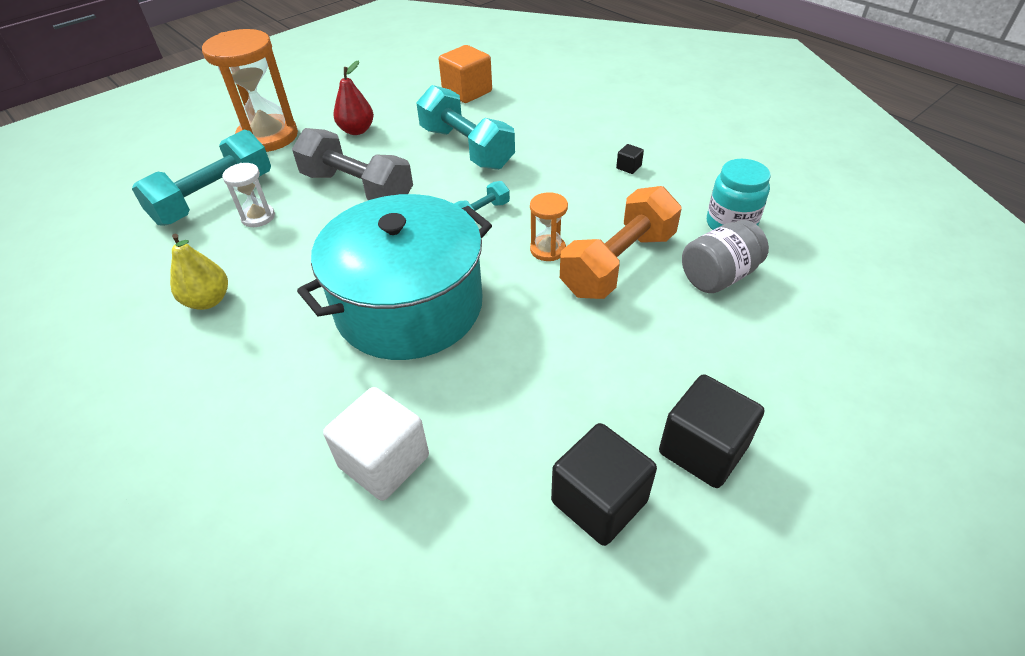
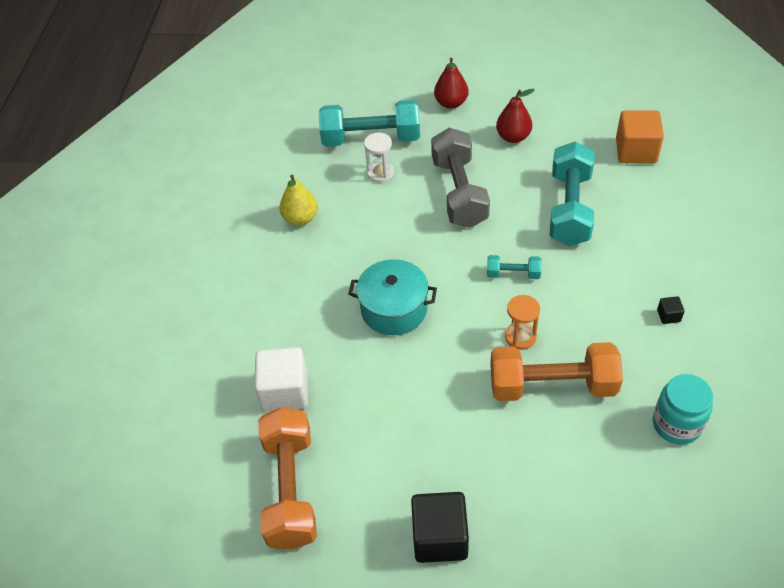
camera: 50 degrees right, 5 degrees up
(268, 137) = (451, 103): orange hourglass -> red pear
(409, 306) = (394, 309): turquoise pot -> turquoise pot, size x0.58
(511, 548) = (290, 489): none -> orange dumbbell
(599, 501) = (354, 508): black cube -> none
(718, 276) = (606, 452): grey jar -> none

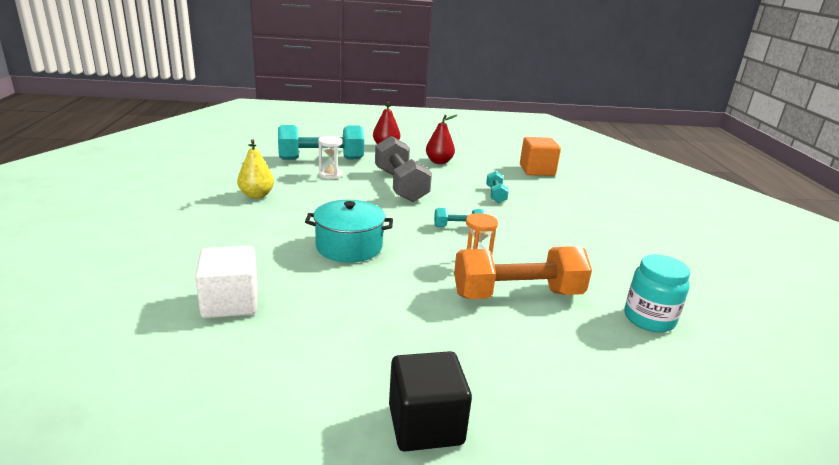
camera: 15 degrees left, 25 degrees down
(290, 489) = (229, 385): orange dumbbell -> none
(569, 208) = (495, 195): turquoise dumbbell -> turquoise dumbbell, size x0.48
(668, 316) = (604, 251): black cube -> none

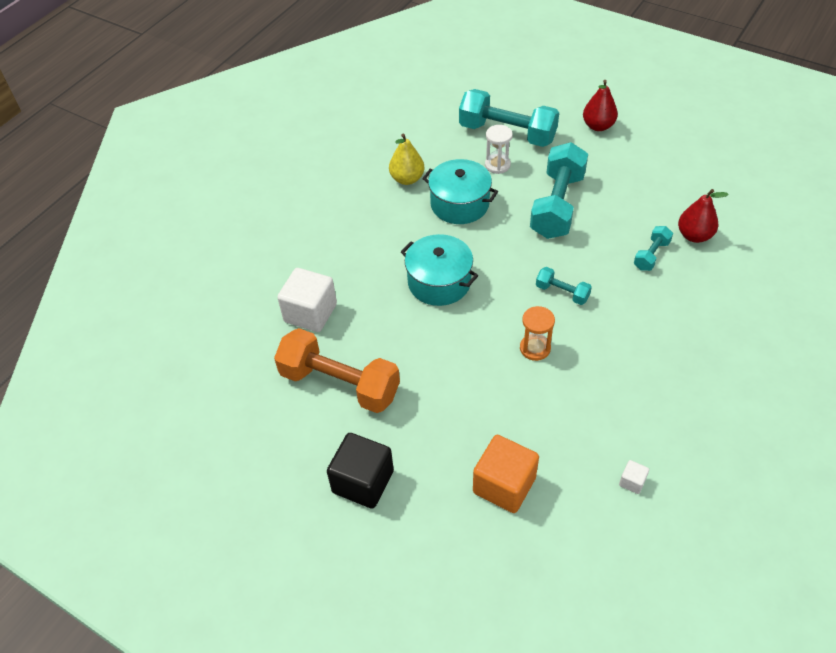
camera: 40 degrees right, 25 degrees up
(320, 199) = (459, 204): none -> turquoise pot
(400, 185) = (557, 205): grey dumbbell -> turquoise dumbbell
(439, 162) = (637, 174): red pear -> red pear (694, 235)
(517, 294) = (537, 401): orange dumbbell -> orange dumbbell (339, 384)
(537, 170) = (750, 227): orange cube -> orange cube (504, 485)
(649, 319) = (632, 482): turquoise jar -> white cube

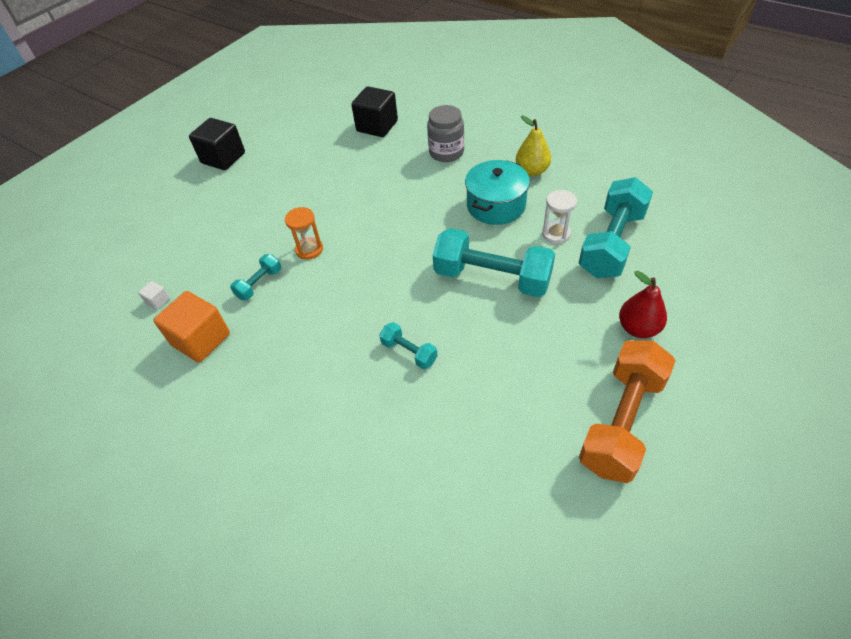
camera: 95 degrees right, 0 degrees up
(310, 313) = (377, 126): white cube -> black cube
(339, 384) = (307, 144): orange dumbbell -> orange dumbbell (621, 421)
(371, 245) = (446, 152): none -> grey jar
(439, 282) = (397, 192): turquoise pot -> none
(504, 485) = (190, 226): orange cube -> orange cube (201, 340)
(562, 293) = (369, 272): turquoise dumbbell -> turquoise dumbbell (259, 284)
(694, 235) = (435, 400): red pear -> none

